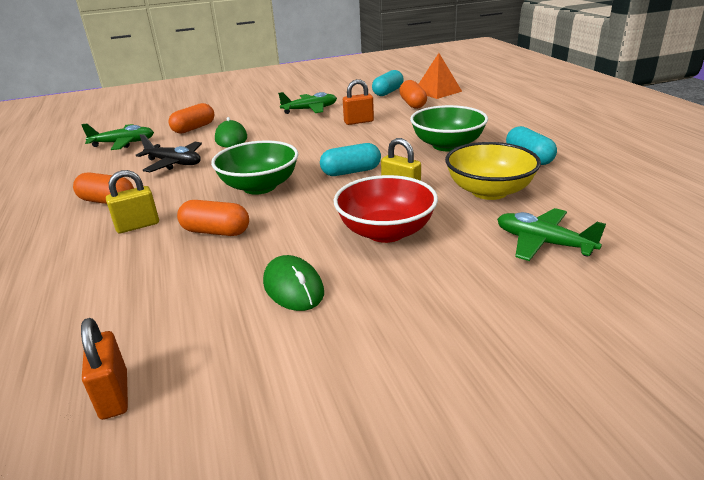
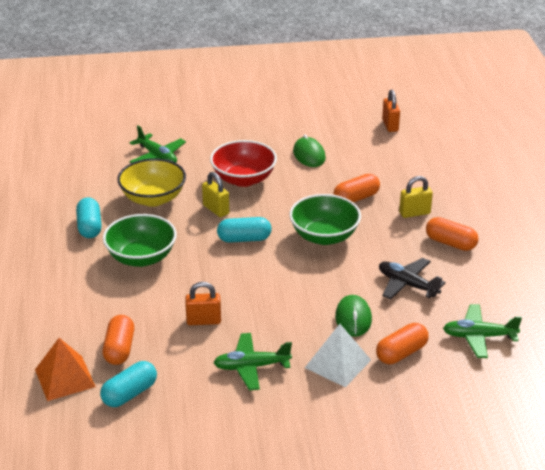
camera: 170 degrees left, 5 degrees up
(216, 231) = (356, 198): orange capsule -> orange capsule turned 60 degrees counterclockwise
(245, 118) = (338, 363): none -> white pyramid

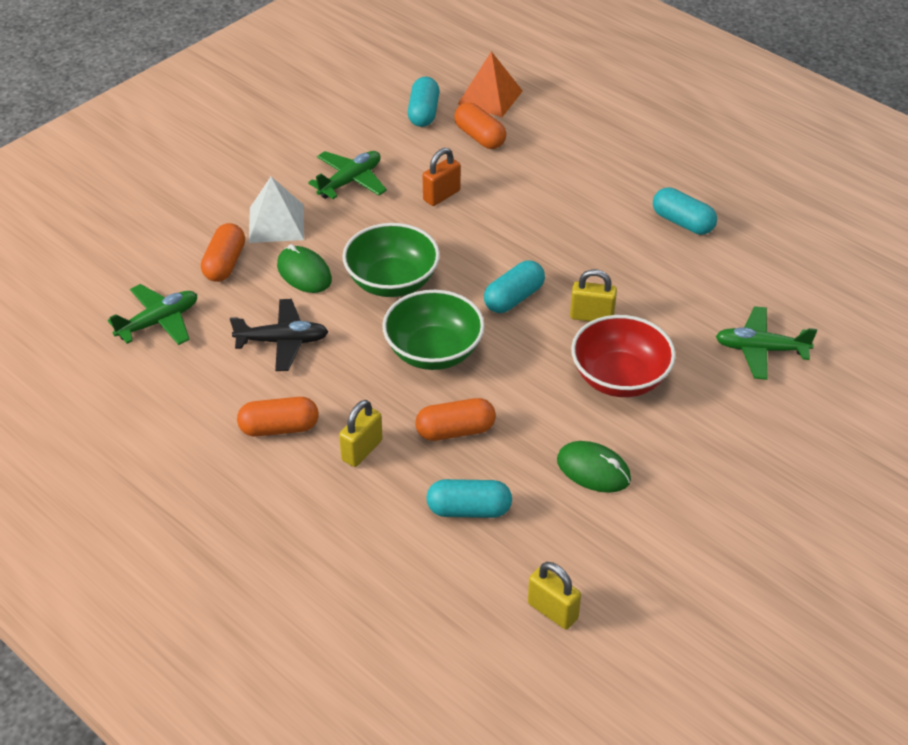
camera: 140 degrees right, 10 degrees up
(141, 257) = (584, 220): green bowl -> green bowl (392, 282)
(153, 198) = (676, 291): yellow bowl -> none
(356, 198) = (455, 430): orange capsule -> orange capsule turned 60 degrees clockwise
(386, 168) = (469, 509): none -> turquoise capsule
(390, 125) = (552, 611): orange padlock -> yellow padlock

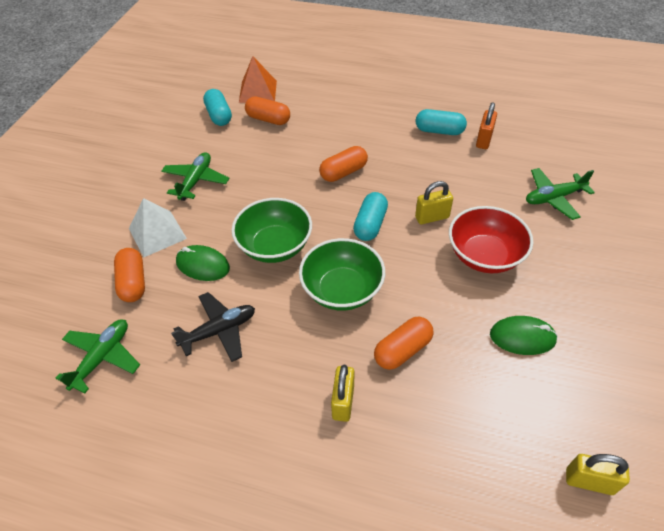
camera: 25 degrees left, 5 degrees up
(279, 428) = (262, 413): orange capsule -> orange capsule (343, 172)
(441, 195) = (269, 168): orange padlock -> orange padlock (484, 140)
(469, 509) = (461, 417): turquoise capsule -> none

